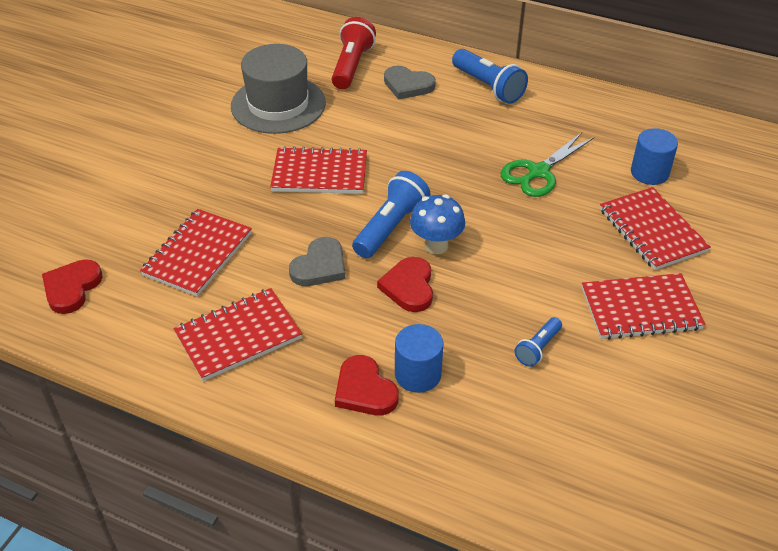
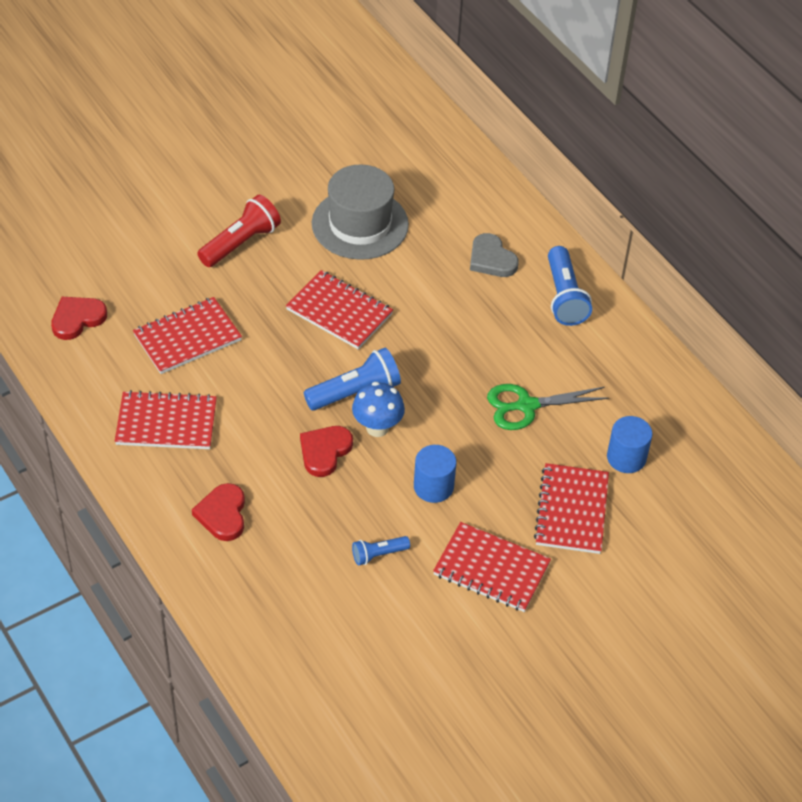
camera: 30 degrees right, 5 degrees up
(320, 266) = (271, 397): grey heart -> none
(352, 66) = (458, 213): red flashlight -> red flashlight (240, 243)
(418, 374) = (271, 524): blue cylinder -> blue cylinder (433, 486)

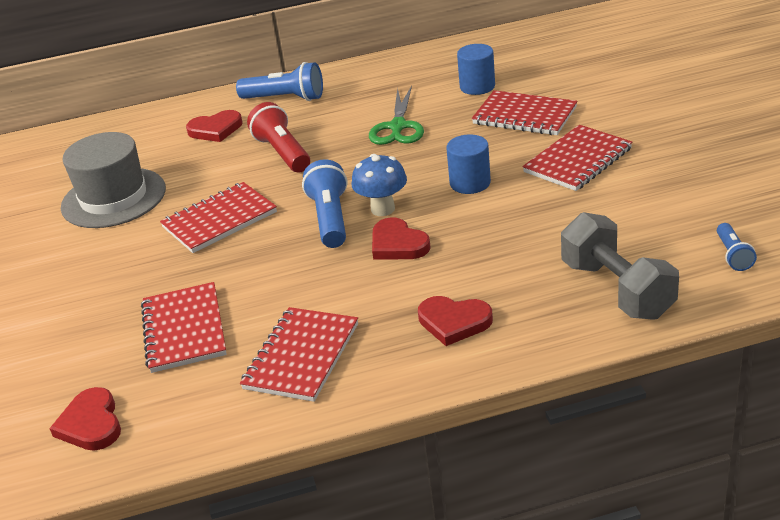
camera: 65 degrees left, 15 degrees down
(240, 243) = (75, 278): red flashlight -> red flashlight (283, 153)
(284, 624) = (617, 289): none -> grey dumbbell
(378, 554) = (542, 221): blue flashlight -> blue flashlight (733, 255)
(491, 259) = (215, 129): grey heart -> red heart

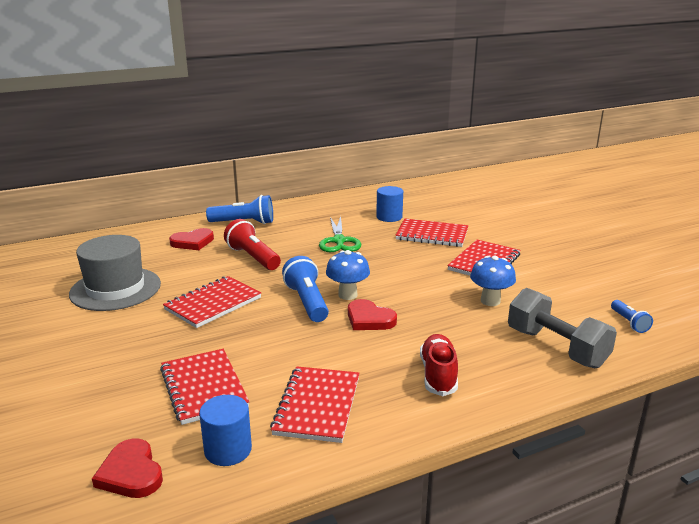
camera: 15 degrees left, 10 degrees down
(454, 322) = (438, 375): red heart -> red shoe
(470, 183) = (409, 277): blue cylinder -> blue cylinder (228, 450)
(561, 220) = (490, 301): none -> blue mushroom

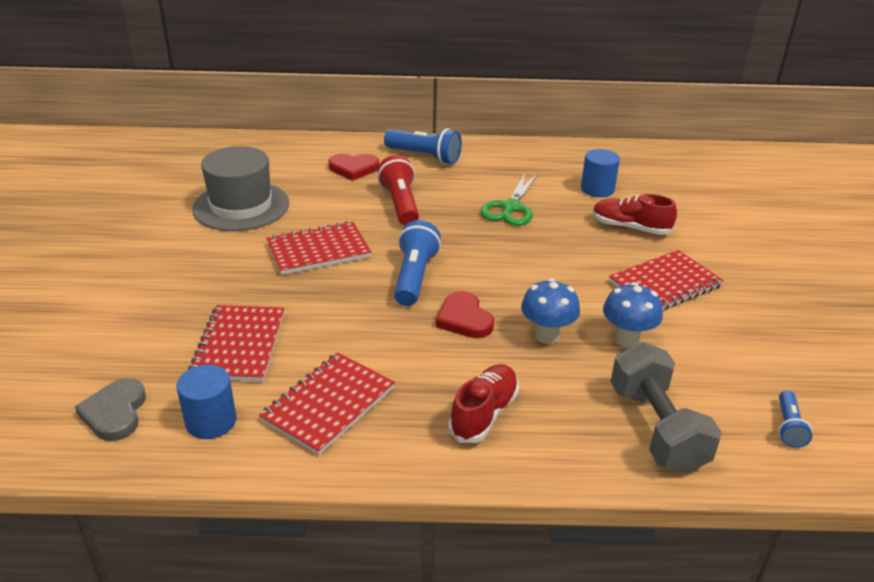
camera: 25 degrees right, 10 degrees up
(131, 473) = (115, 412): red heart -> grey heart
(347, 295) = (465, 281): blue mushroom -> blue mushroom (546, 335)
(432, 235) = (630, 228): red notebook -> red shoe

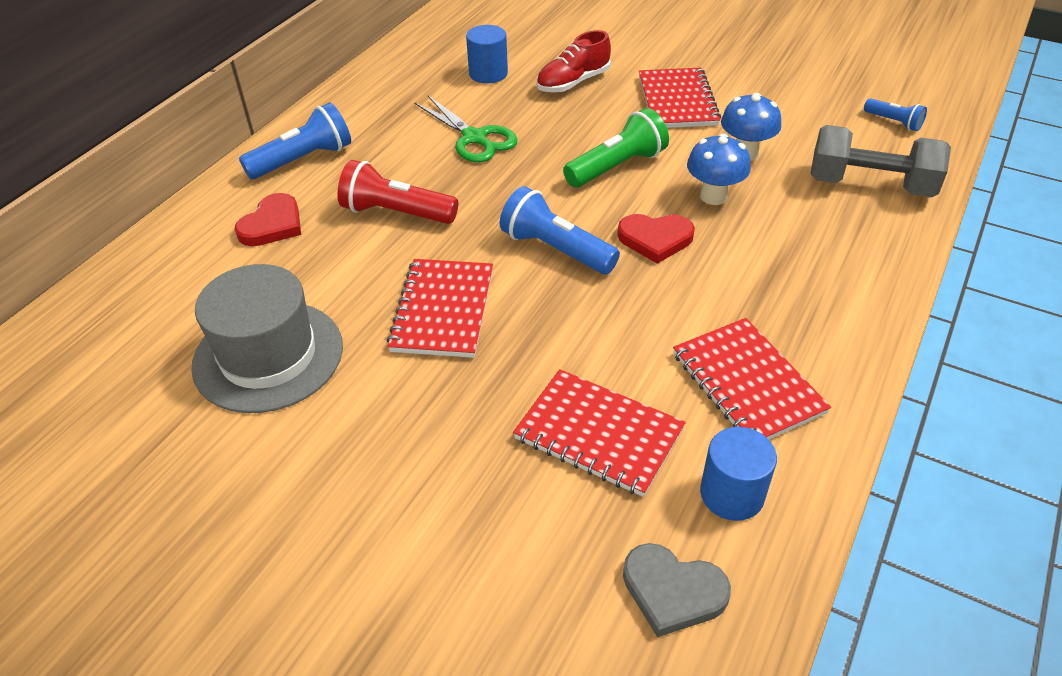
camera: 60 degrees left, 10 degrees up
(484, 414) = (810, 276): red shoe -> none
(539, 277) = (617, 167): none -> green flashlight

